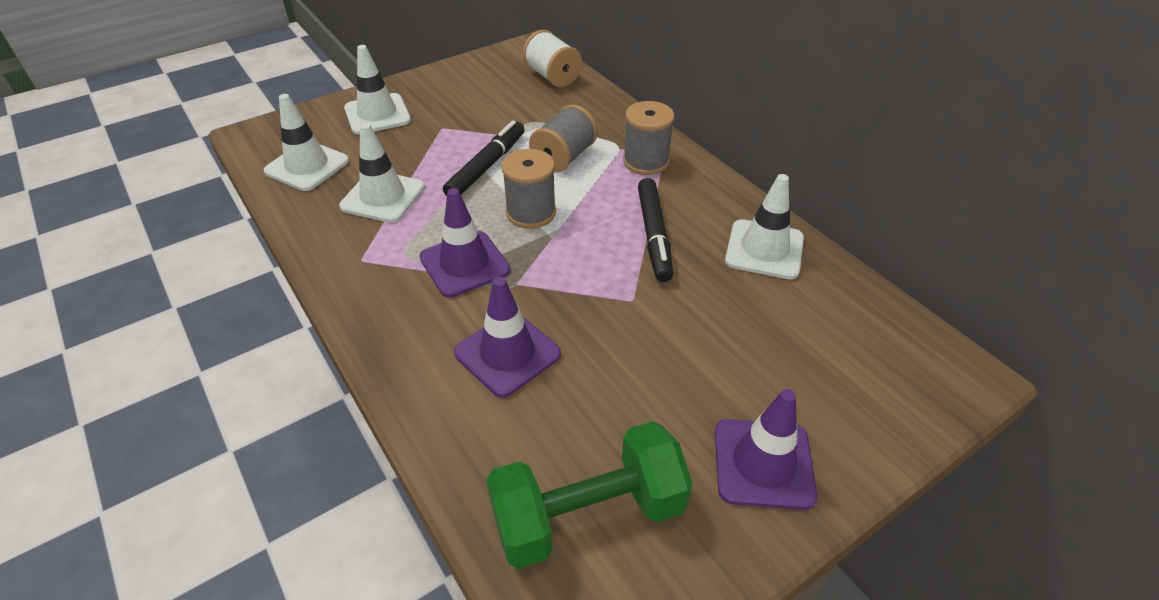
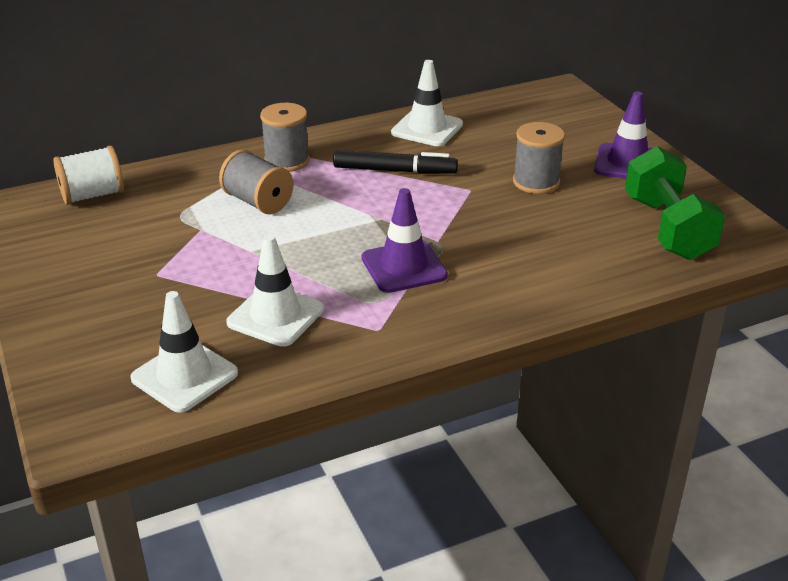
camera: 80 degrees left, 10 degrees down
(377, 114) = (94, 322): white traffic cone -> none
(487, 166) = (251, 247): black marker -> none
(507, 353) = (520, 250): purple traffic cone -> none
(531, 213) = (340, 227): grey spool -> grey spool (536, 182)

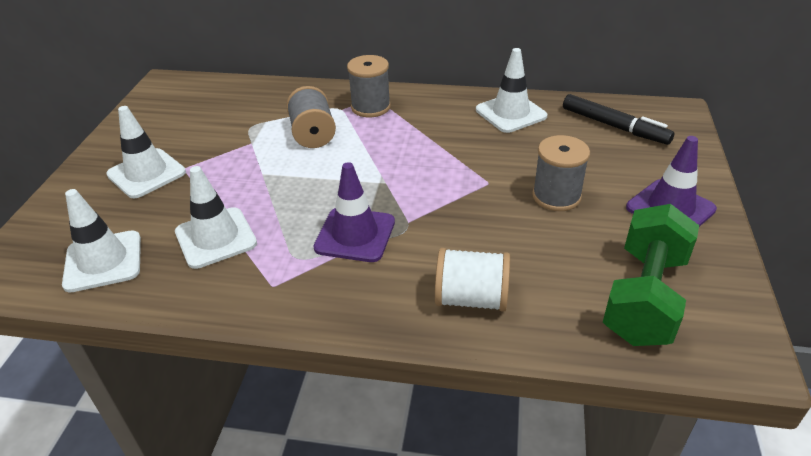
camera: 35 degrees right, 5 degrees up
(92, 195) = (217, 92): white spool -> white spool (471, 299)
(120, 292) = (146, 173): none -> white traffic cone
(394, 171) = (443, 143): black marker -> black marker (614, 126)

